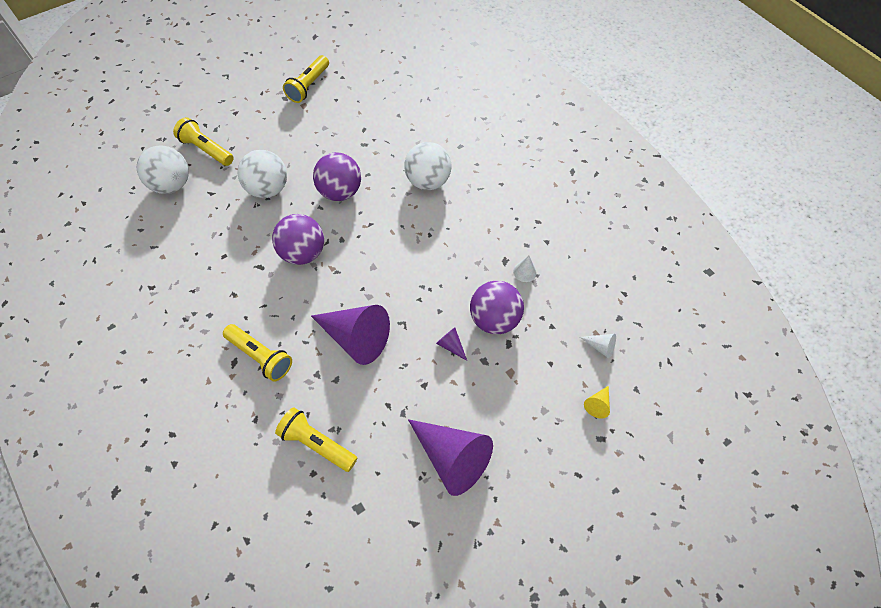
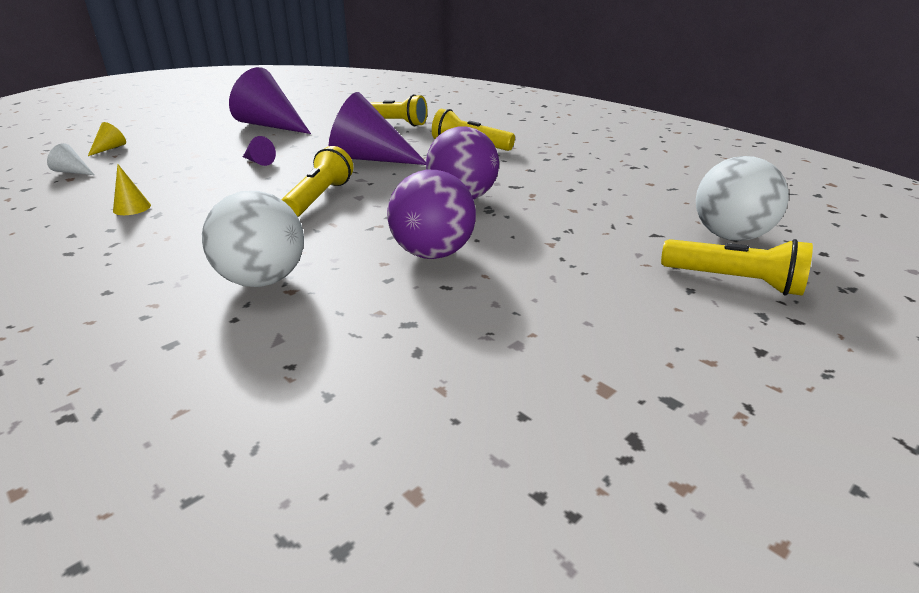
camera: 170 degrees right, 30 degrees down
(268, 189) = (563, 246): white ball -> none
(309, 86) = (629, 445): yellow flashlight -> yellow flashlight (319, 198)
(494, 319) = (198, 177): purple ball -> none
(524, 272) = (132, 208): white cone -> yellow cone

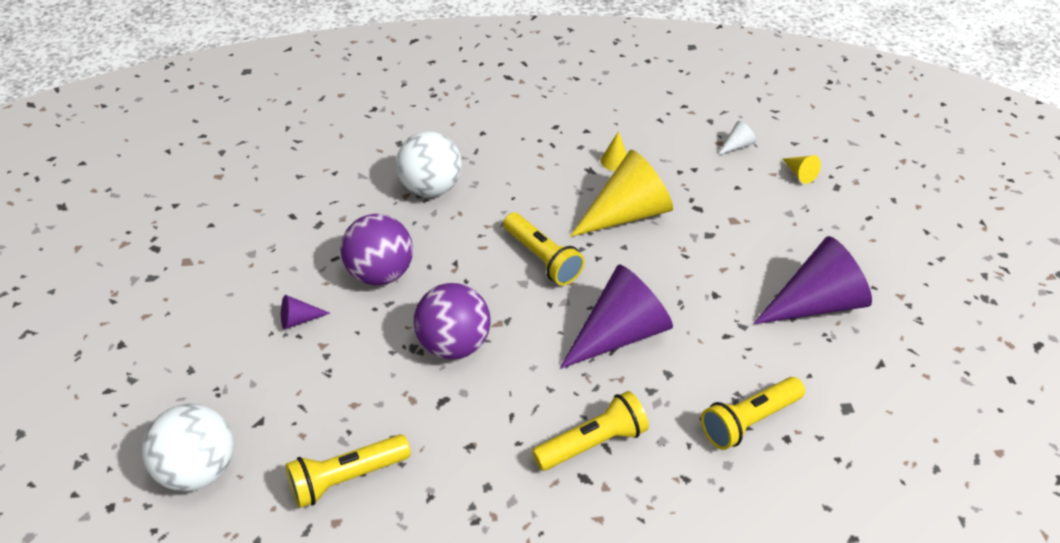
camera: 125 degrees right, 15 degrees up
(220, 185) = (626, 213): none -> yellow cone
(259, 162) = (675, 253): purple cone -> purple cone (299, 320)
(734, 281) = (165, 402): yellow flashlight -> yellow flashlight (347, 478)

